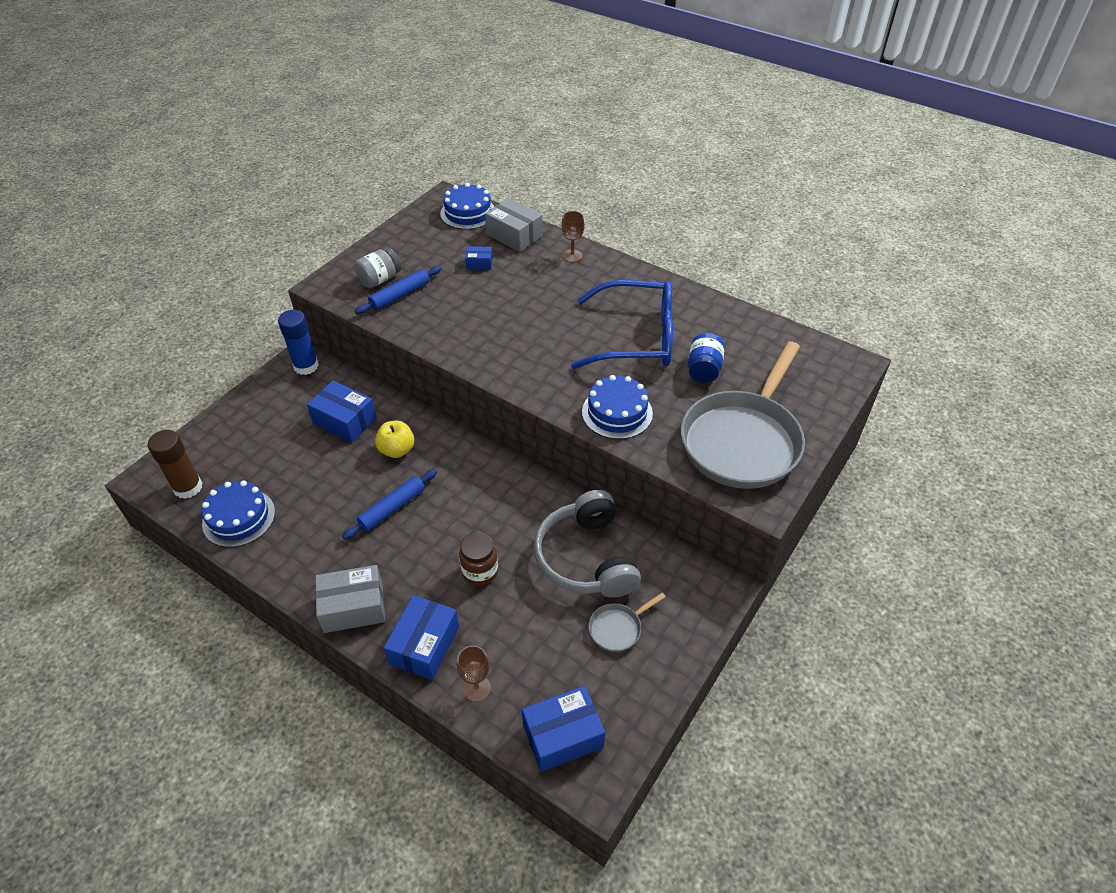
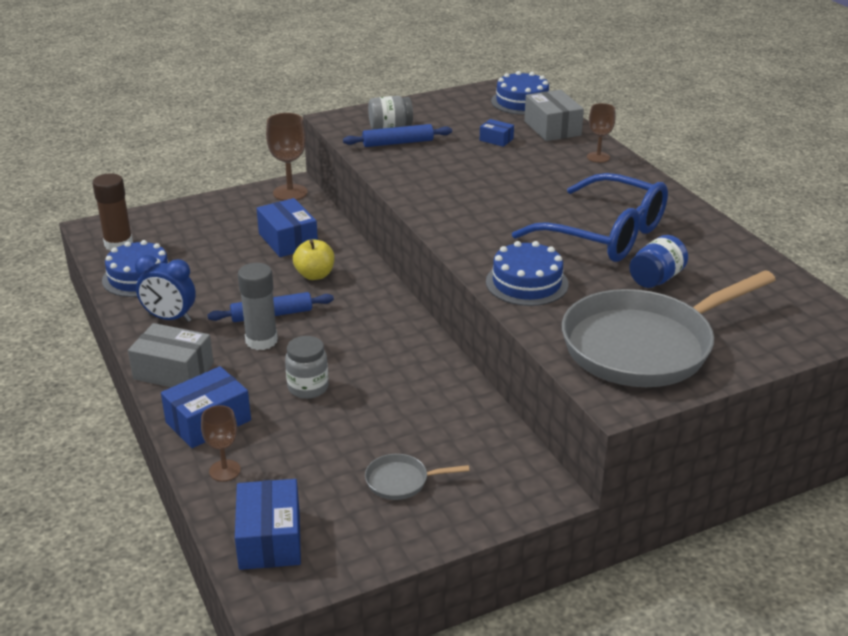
camera: 30 degrees right, 15 degrees down
(304, 551) = (169, 318): none -> blue clock
(306, 366) = (290, 193): blue glue stick -> brown goblet
(404, 540) = (261, 341): none -> grey glue stick
(480, 571) = (308, 388): brown jar -> grey jar
(563, 736) = (270, 539): blue box -> blue box turned 75 degrees clockwise
(587, 558) = (421, 416): grey headphones -> none

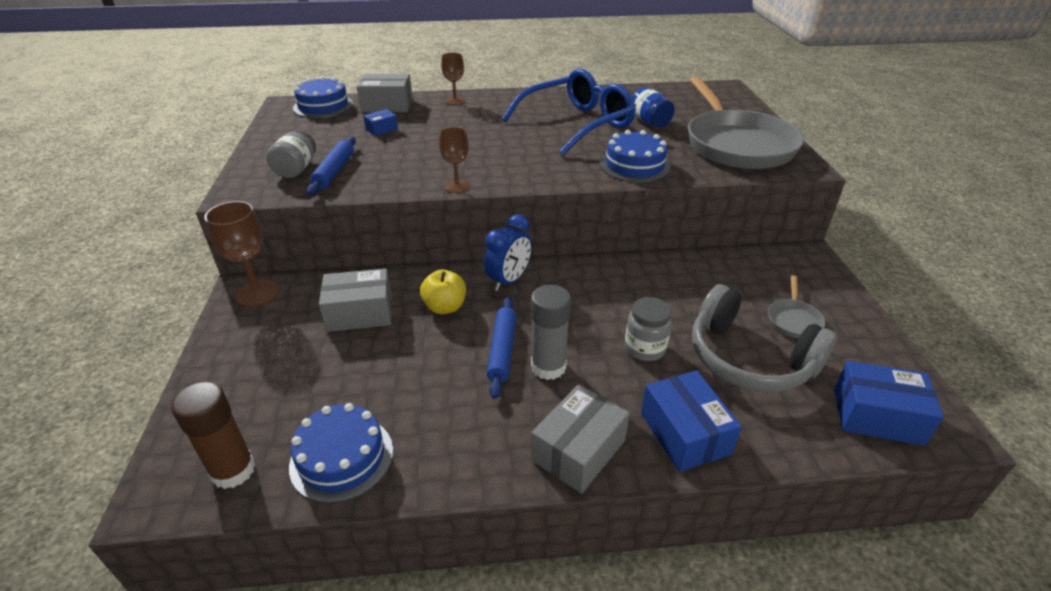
camera: 70 degrees left, 5 degrees up
(169, 318) = (462, 438): blue clock -> blue clock (509, 281)
(225, 470) = (772, 432): brown goblet -> brown goblet (457, 186)
(288, 240) = (360, 313): blue box -> grey box
(321, 452) = (749, 358): none -> grey headphones

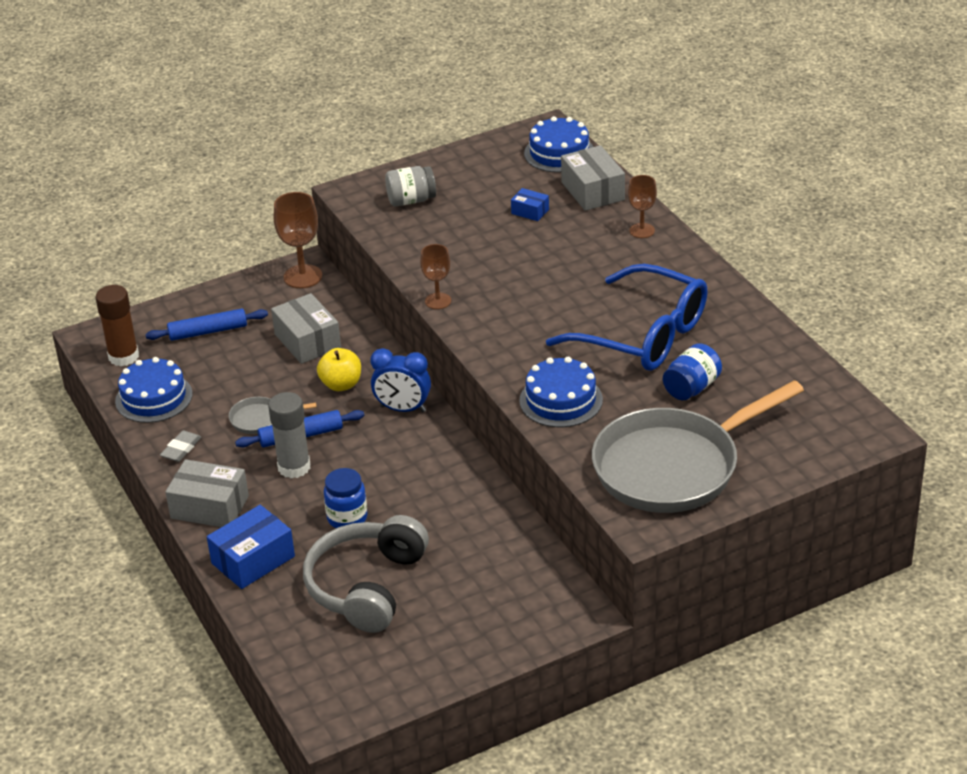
camera: 70 degrees right, 0 degrees up
(334, 171) = (421, 222): blue rolling pin -> blue rolling pin (208, 331)
(458, 453) = (181, 449): none -> grey eraser
(644, 348) = (347, 518): grey jar -> blue jar
(793, 320) = (445, 611): grey pan -> grey pan (260, 419)
(877, 416) = (327, 674): blue box -> none

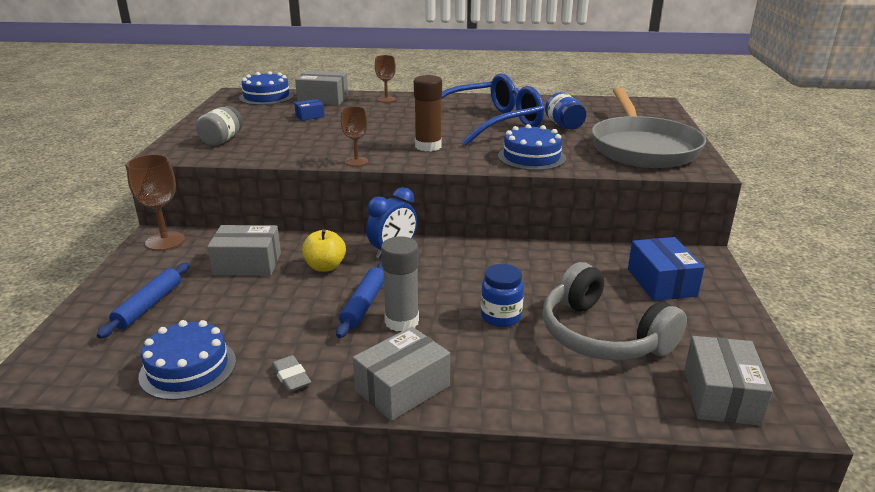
camera: 60 degrees left, 10 degrees down
(123, 356) = (94, 366): brown glue stick -> brown glue stick (428, 146)
(253, 560) = (510, 387): blue box -> blue box (661, 282)
(260, 419) = (312, 318): grey pan -> none
(330, 676) = (721, 396): none -> grey box

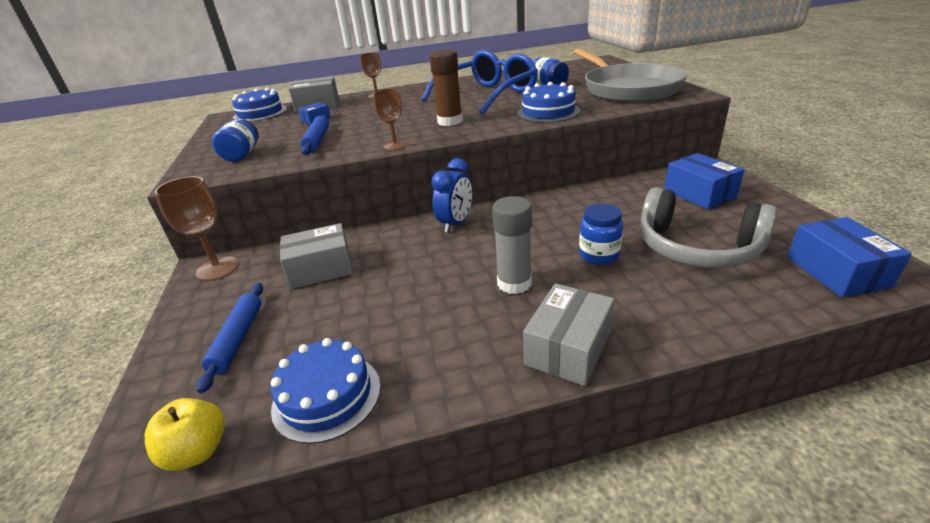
camera: 15 degrees left, 5 degrees up
(222, 140) = (242, 155): grey jar -> blue jar
(291, 377) = (447, 371): grey eraser -> none
(325, 267) = (402, 252): yellow apple -> yellow apple (197, 451)
(364, 305) = (466, 277): blue rolling pin -> blue rolling pin (317, 141)
(721, 396) = (837, 272): grey box -> blue box

